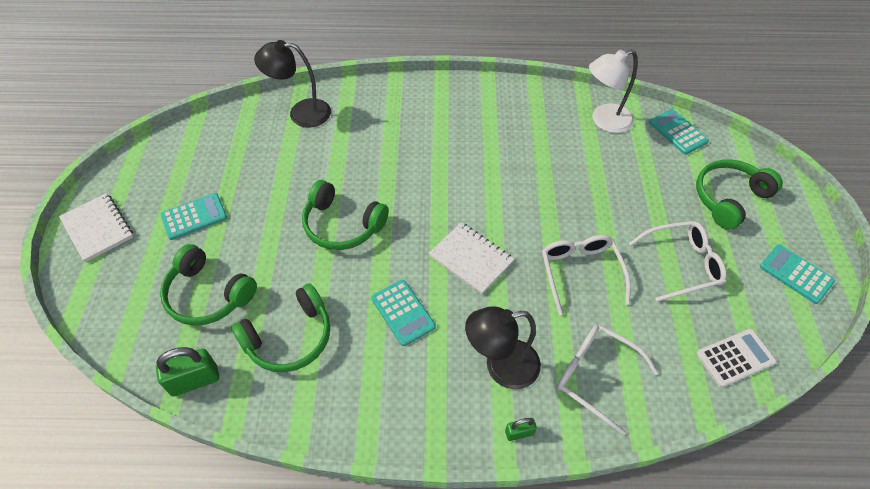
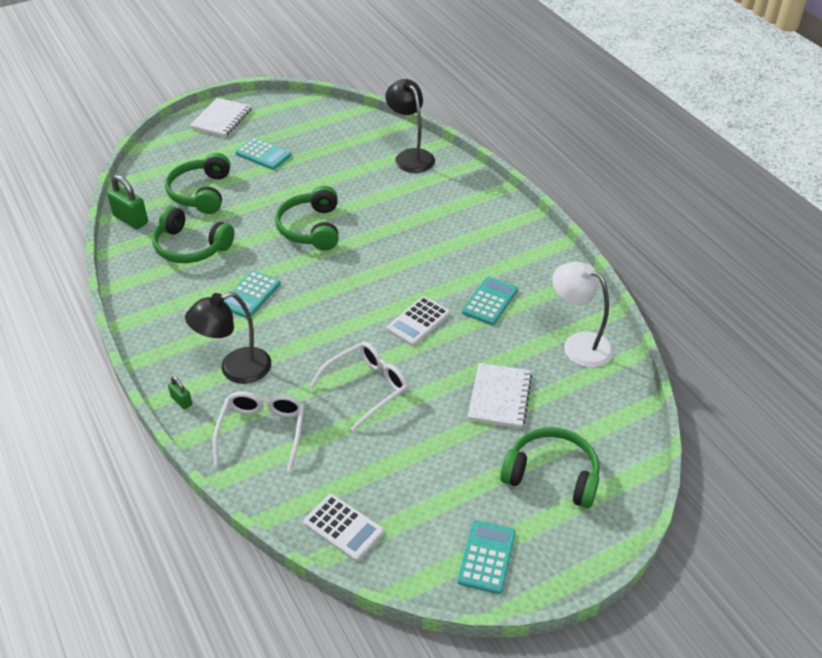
camera: 60 degrees right, 10 degrees down
(471, 259) = (331, 313): white notebook -> white notebook (499, 397)
(501, 367) = (235, 369): black lamp -> black lamp turned 75 degrees counterclockwise
(520, 203) = (418, 321): none -> white calculator
(678, 132) = (616, 407): turquoise calculator -> turquoise calculator (490, 301)
(681, 264) = (430, 458): white glasses -> none

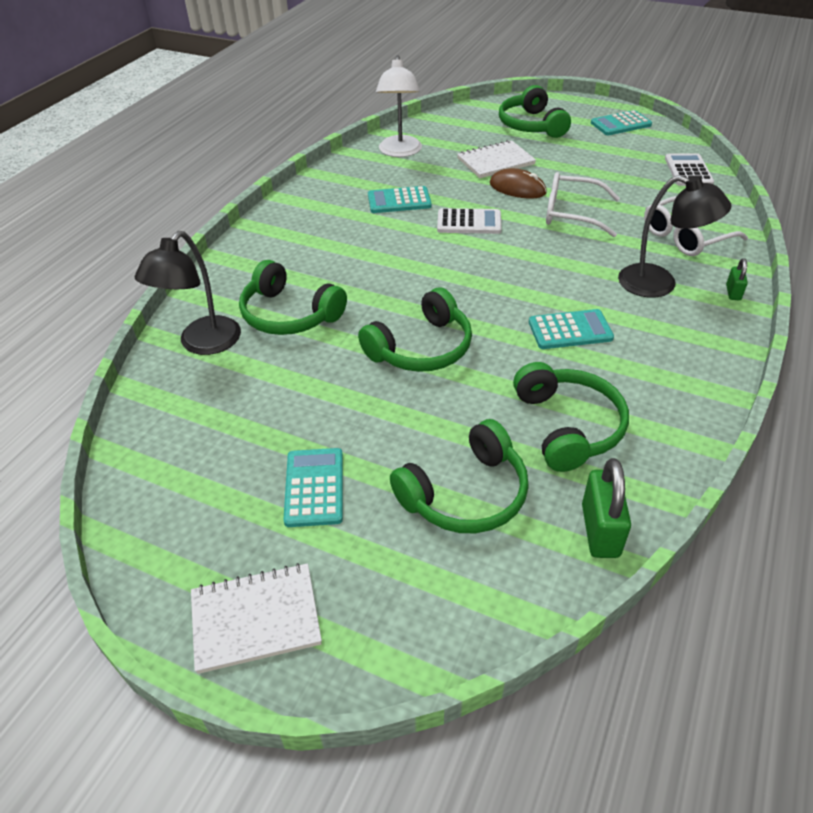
camera: 125 degrees left, 0 degrees up
(402, 194) = (289, 314): none -> green headphones
(439, 381) = (517, 188): none -> brown mouse

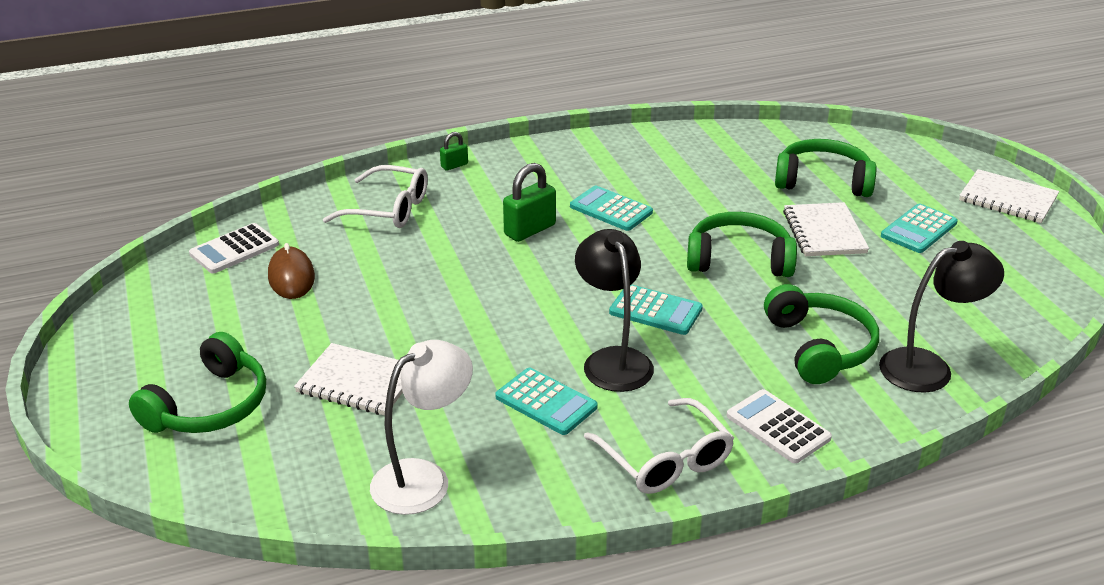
camera: 135 degrees left, 10 degrees down
(392, 422) = (824, 232): none -> white notebook
(469, 222) = (524, 331): white calculator -> white calculator (778, 427)
(517, 188) = (408, 335): brown mouse -> brown mouse (291, 277)
(568, 426) = (710, 173): green headphones -> none
(572, 214) = (421, 279): white glasses -> white glasses (665, 460)
(600, 530) = (768, 136): green padlock -> green padlock (530, 230)
(620, 124) = (134, 336): turquoise calculator -> turquoise calculator (655, 311)
(659, 284) = (487, 196): black lamp -> black lamp (613, 360)

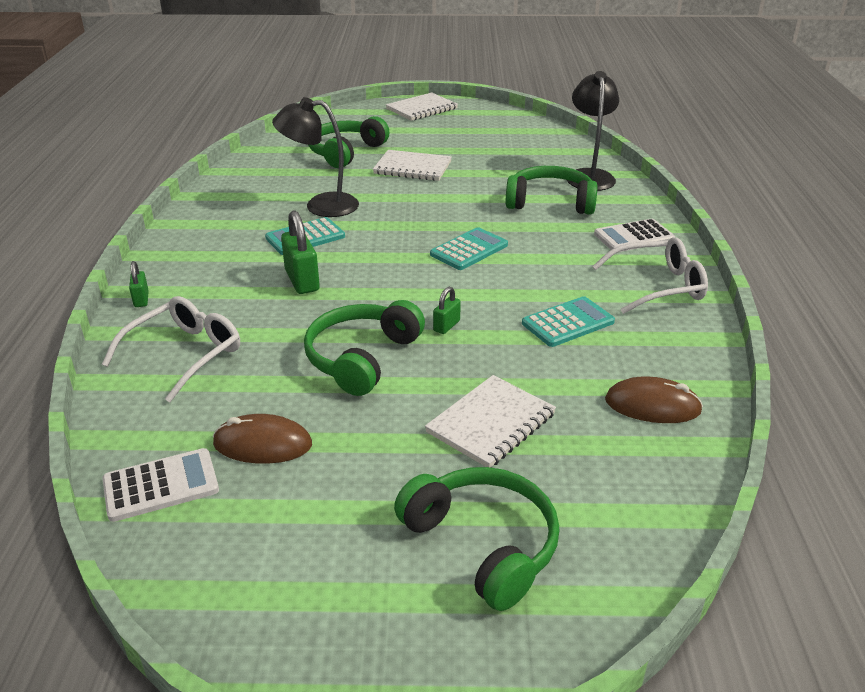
camera: 70 degrees left, 0 degrees up
(234, 249) = (161, 485): white calculator -> white calculator turned 90 degrees counterclockwise
(423, 478) = (652, 405): white lamp -> brown mouse
(498, 327) = (446, 326): none -> green padlock
(613, 360) = (525, 281): black lamp -> black lamp (321, 205)
(739, 259) = (423, 204): green headphones -> green headphones (361, 358)
(919, 229) = (434, 140): turquoise calculator -> none

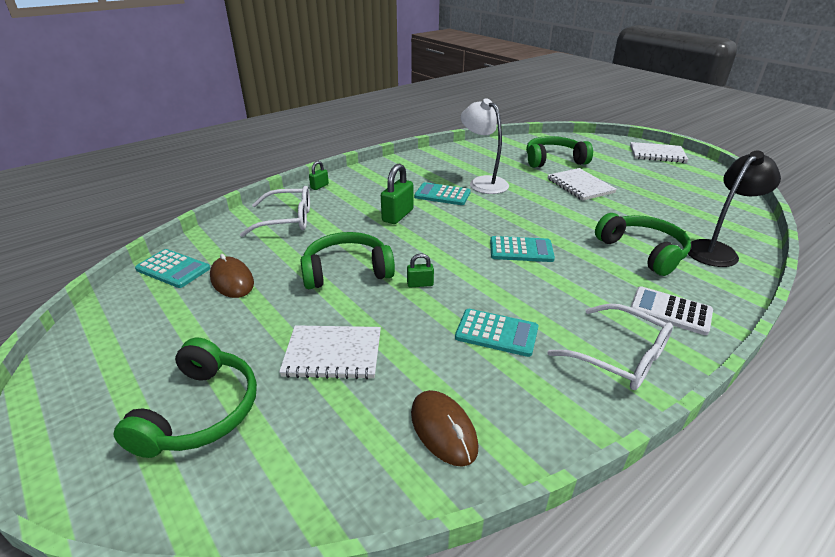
camera: 50 degrees right, 0 degrees up
(161, 485) = (173, 269): white calculator -> turquoise calculator
(321, 205) = (482, 182): black lamp -> white lamp

